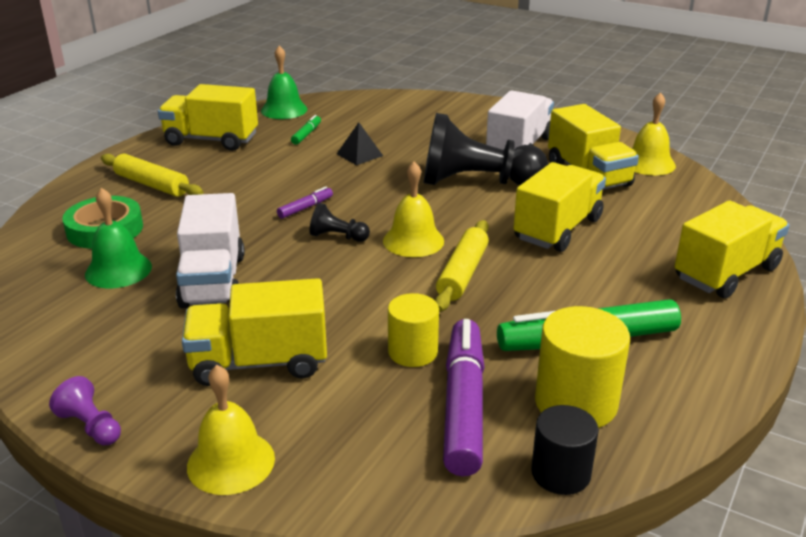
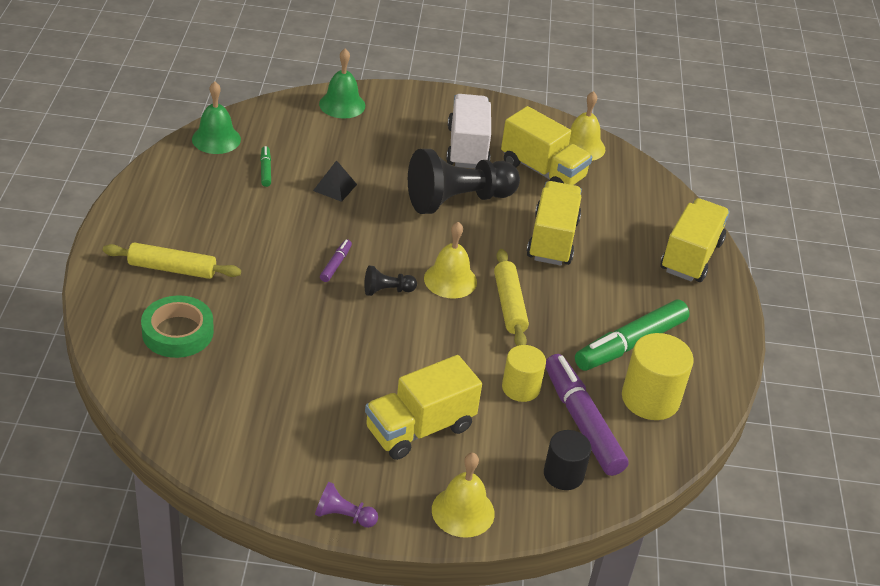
camera: 30 degrees left, 10 degrees up
(118, 270) = (232, 373): green bell -> green bell (342, 104)
(211, 140) = (179, 197): yellow truck -> none
(213, 281) = (322, 363): white truck -> none
(560, 473) = (669, 454): black cylinder -> black cylinder (563, 474)

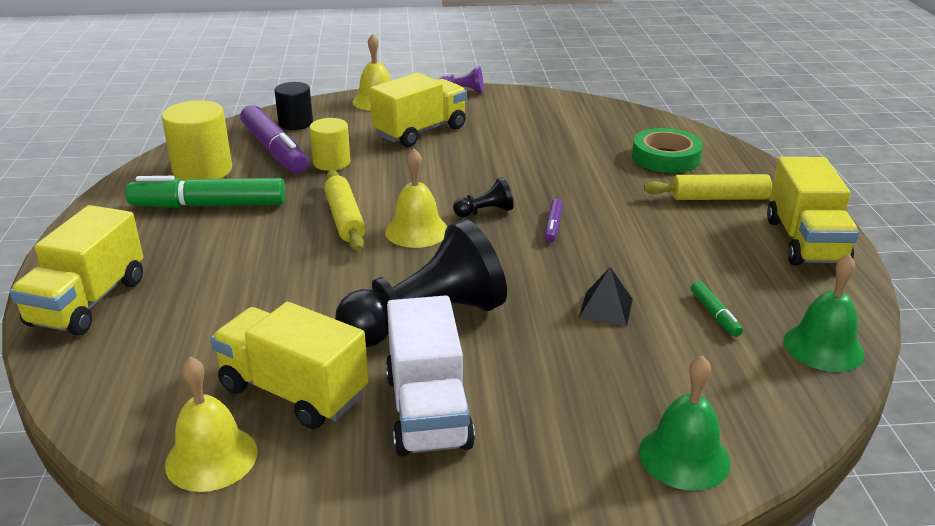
camera: 175 degrees right, 10 degrees down
(552, 240) = (287, 292): yellow truck -> yellow truck (805, 242)
(630, 344) = (209, 205): green marker -> green marker turned 135 degrees counterclockwise

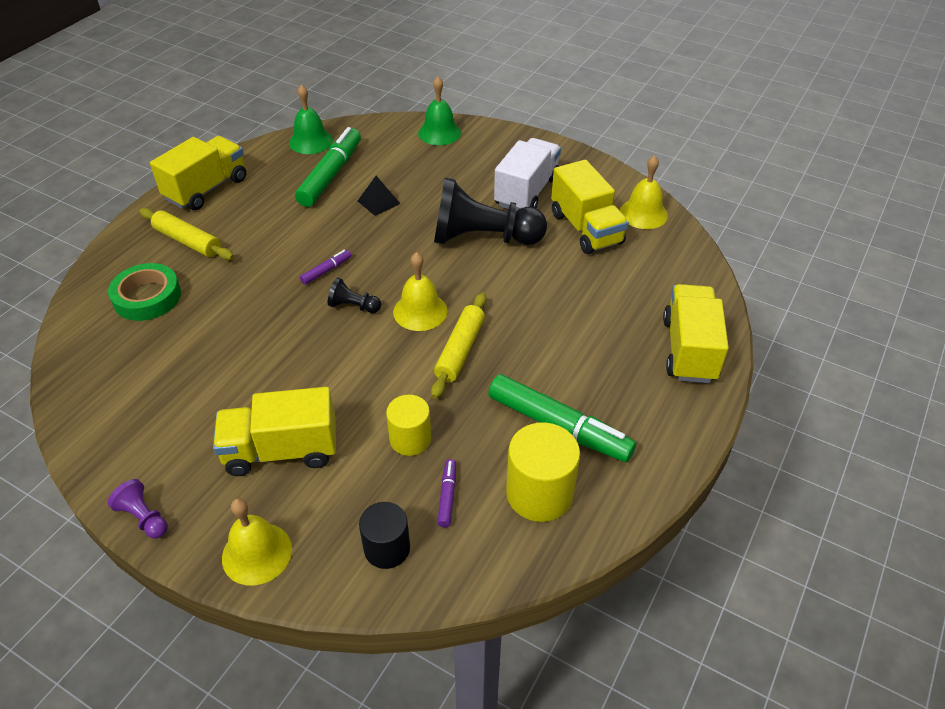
camera: 145 degrees left, 15 degrees up
(88, 302) = (689, 350): yellow truck -> yellow truck turned 45 degrees counterclockwise
(274, 150) = (447, 496): purple marker -> purple marker, size x0.45
(714, 314) = (330, 175): green marker -> green marker, size x2.24

